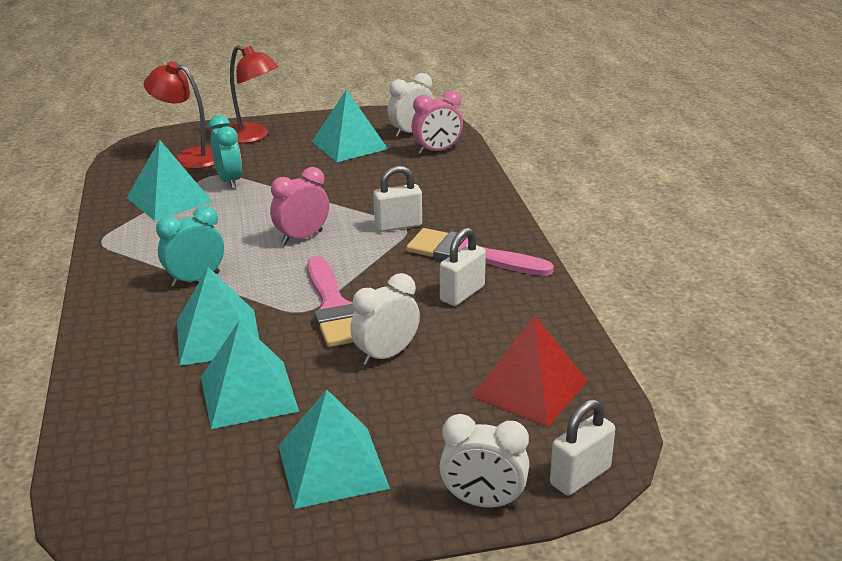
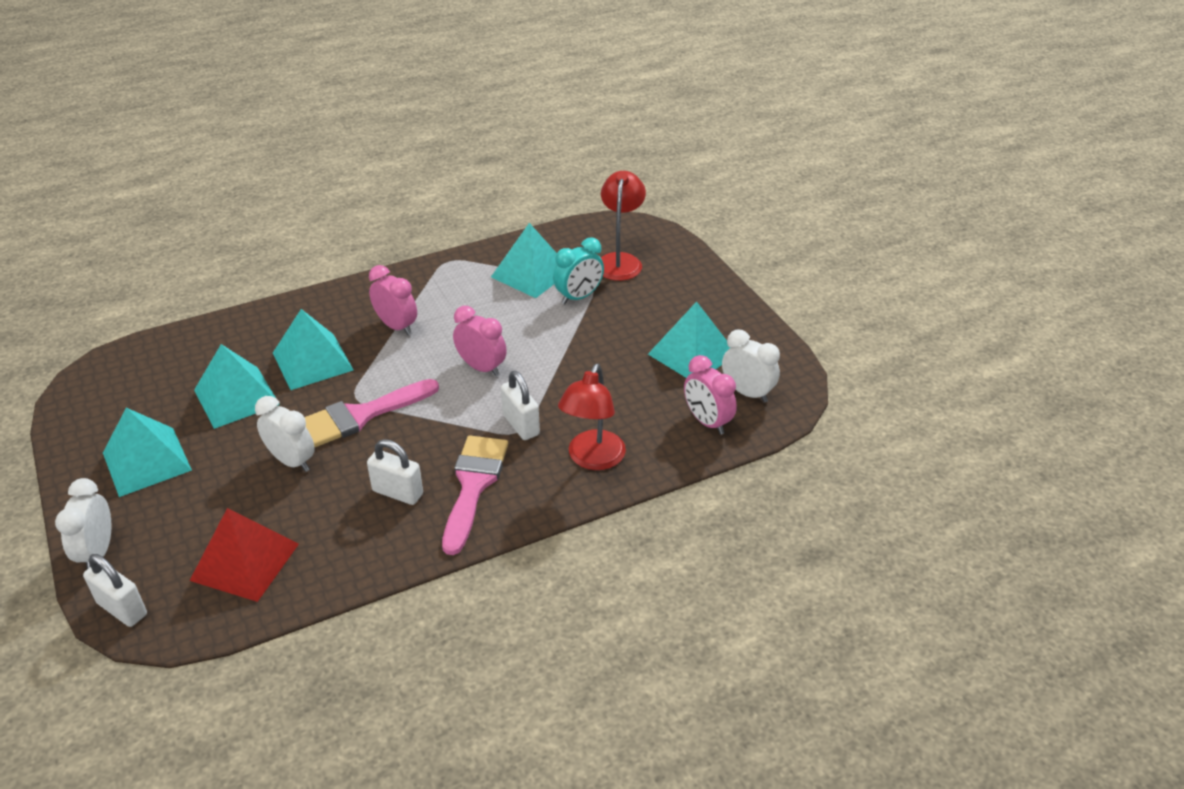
camera: 75 degrees right, 10 degrees up
(195, 279) = (397, 326): turquoise clock -> pink clock
(253, 136) = (683, 286): red lamp -> red lamp (592, 459)

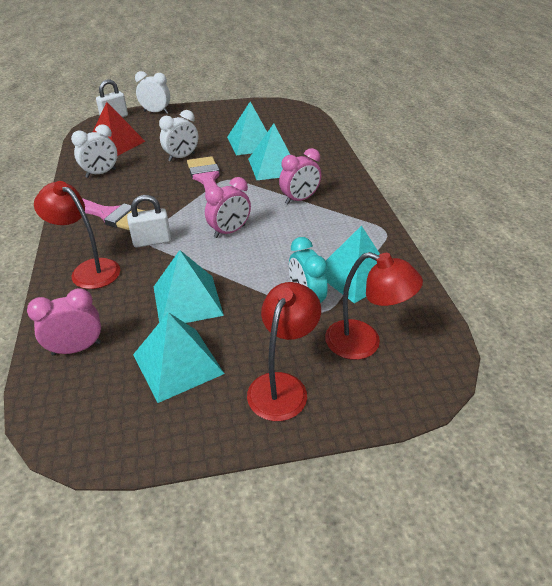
camera: 105 degrees right, 0 degrees up
(147, 461) = (212, 121): turquoise pyramid -> turquoise pyramid (187, 300)
(397, 492) = (126, 188): white padlock -> none
(686, 295) = (282, 386): none -> red lamp
(747, 393) = (93, 392): white clock -> white clock (101, 173)

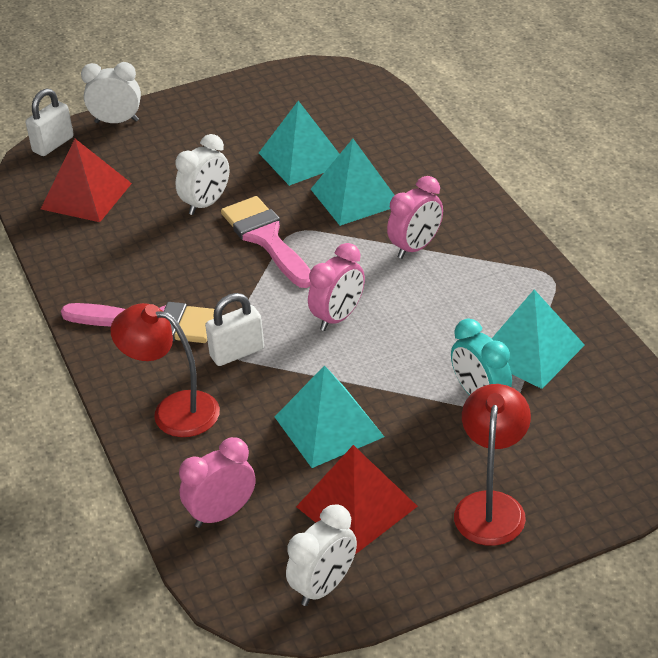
camera: 10 degrees left, 0 degrees up
(101, 173) = (96, 255): white clock -> white clock (324, 587)
(178, 364) = (357, 506): turquoise pyramid -> red pyramid
(364, 343) = (569, 437): red lamp -> none

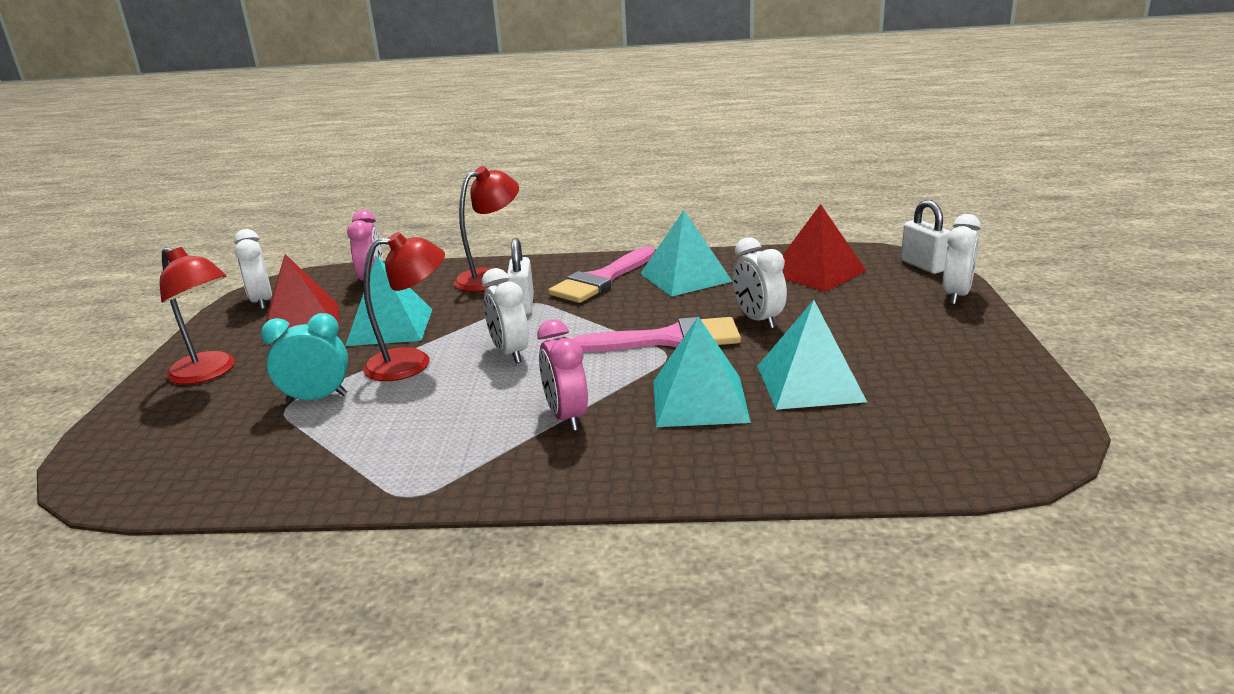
camera: 115 degrees right, 15 degrees down
(338, 317) = (510, 353): pink clock -> white clock
(388, 370) = (412, 363): none -> red lamp
(530, 350) = (326, 443): turquoise pyramid -> turquoise pyramid (685, 277)

